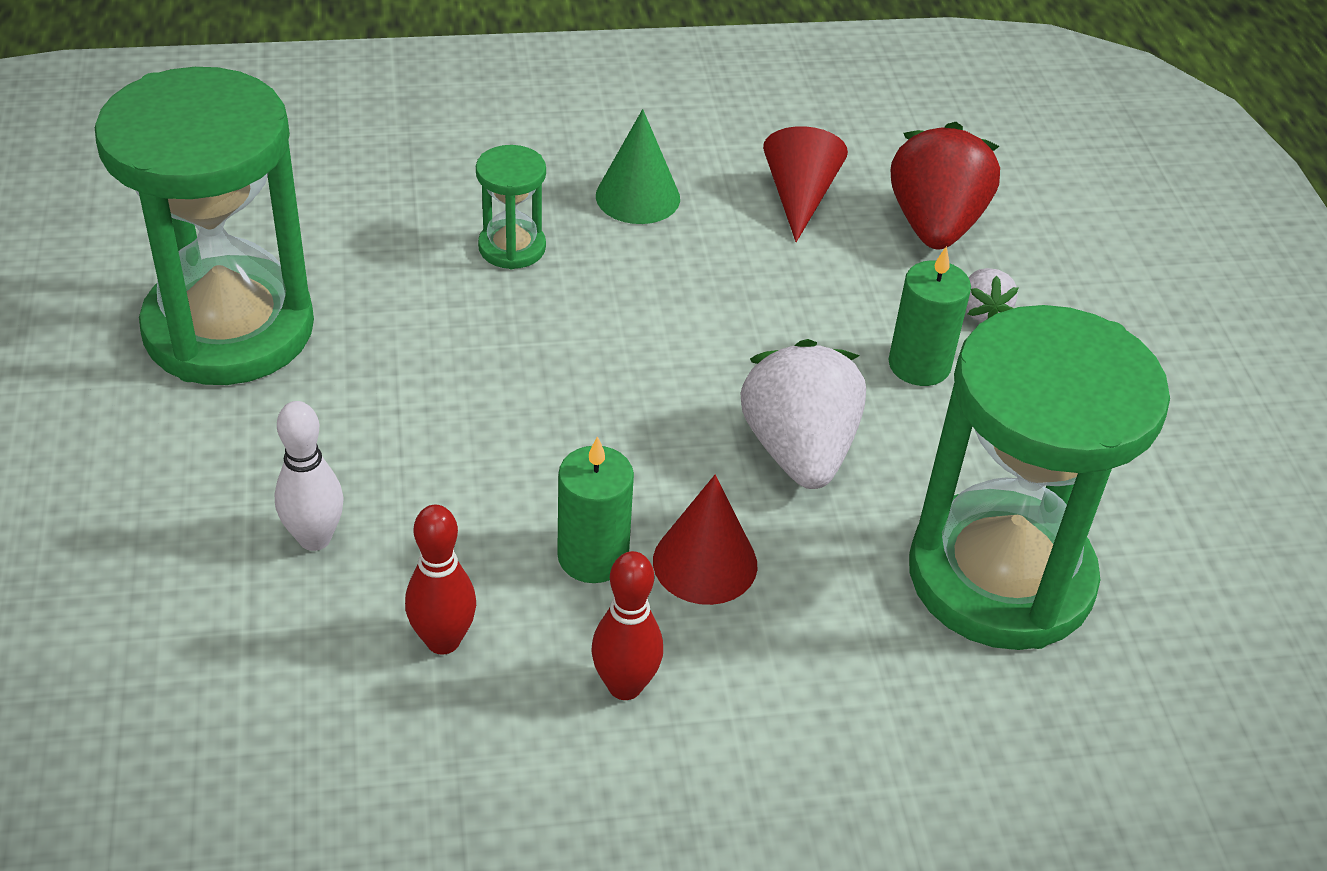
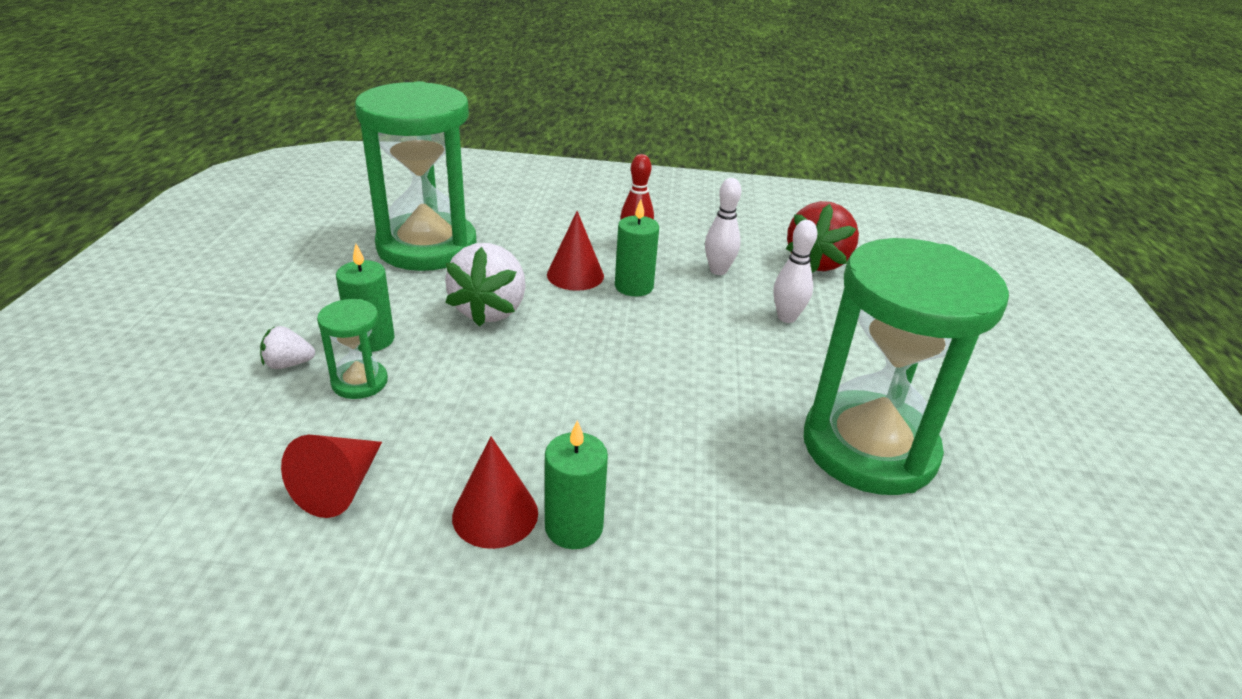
camera: 165 degrees left, 10 degrees down
(443, 641) = (718, 270): red bowling pin -> white bowling pin
(512, 247) = (632, 480): green hourglass -> green hourglass (359, 382)
(558, 198) = (574, 527): none -> green candle
(638, 197) = (495, 514): green cone -> red cone
(935, 225) = (246, 436): red strawberry -> red strawberry (817, 262)
(982, 311) = (288, 364): white strawberry -> white strawberry turned 105 degrees counterclockwise

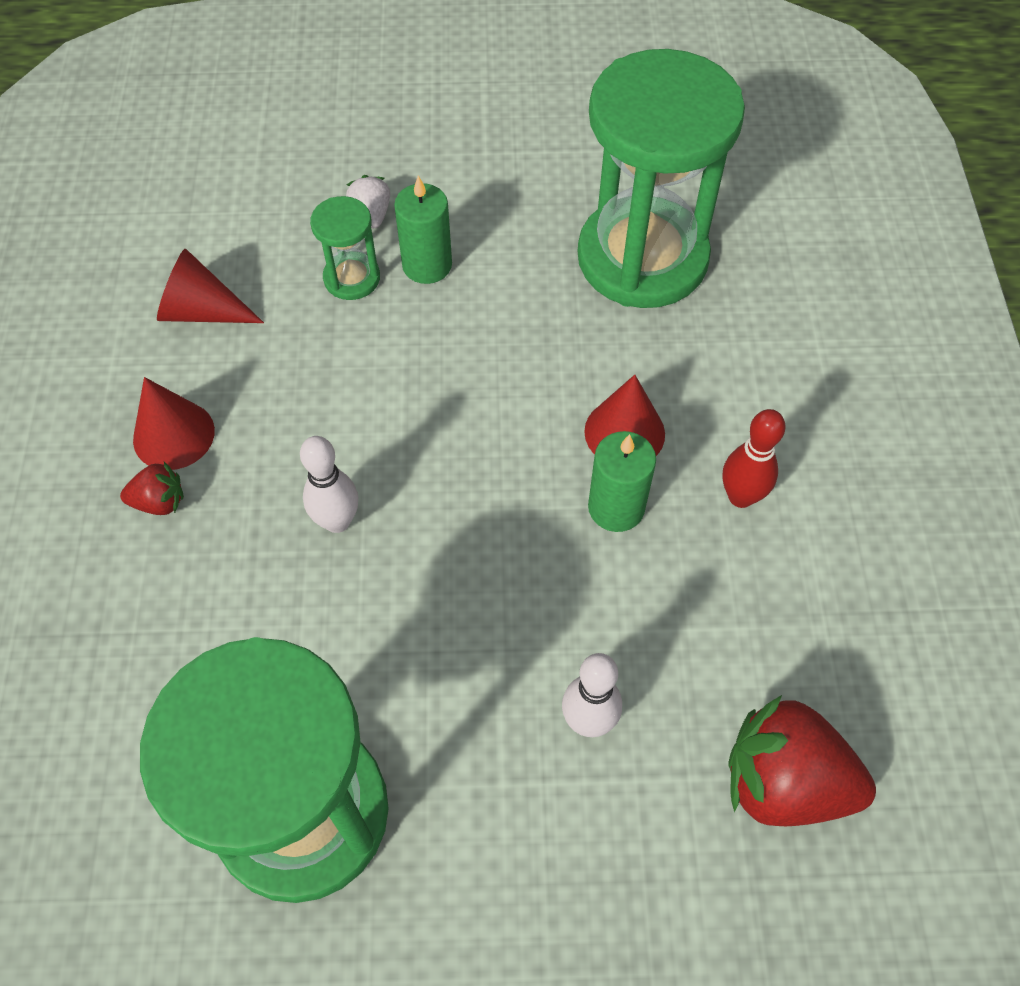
camera: 85 degrees right, 25 degrees up
(490, 310) = (512, 356): white strawberry -> none
(574, 527) = (159, 502): green candle -> red strawberry
(718, 270) = (700, 620): white bowling pin -> white bowling pin (337, 521)

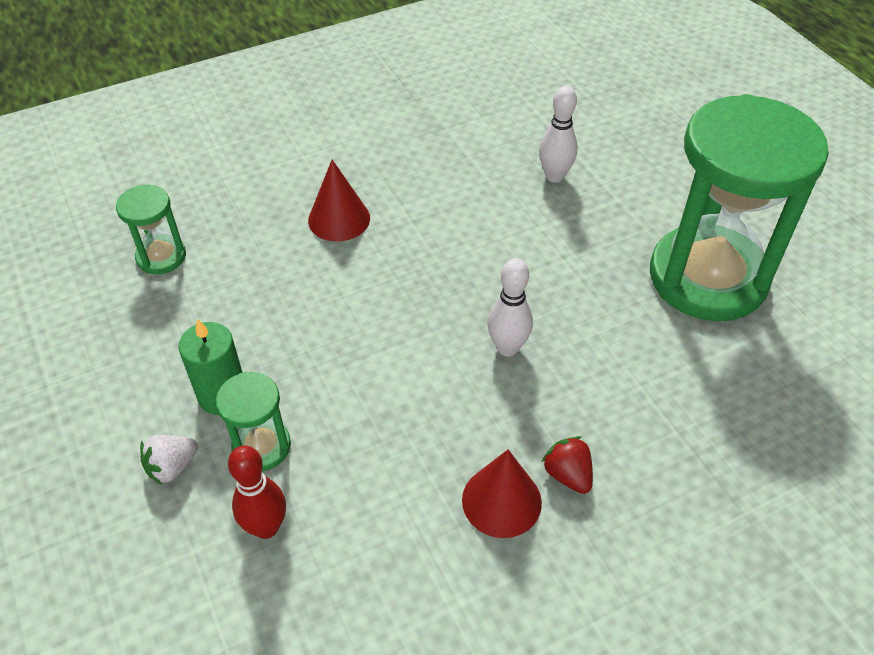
camera: 115 degrees left, 10 degrees down
(202, 311) = (356, 556): red cone -> none
(616, 507) = (402, 206): green candle -> none
(642, 258) = (161, 257): green hourglass -> green hourglass, size x0.43
(741, 496) = (360, 154): red bowling pin -> red bowling pin (266, 527)
(784, 782) = (530, 99): red strawberry -> none

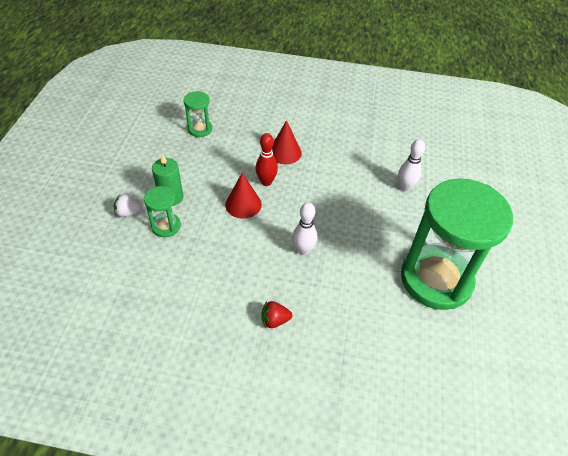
camera: 35 degrees right, 0 degrees up
(266, 527) = (138, 258): red bowling pin -> red bowling pin (266, 182)
(501, 501) = (236, 311): red cone -> red cone (243, 204)
(568, 474) = (275, 320): red strawberry -> red strawberry turned 105 degrees counterclockwise

